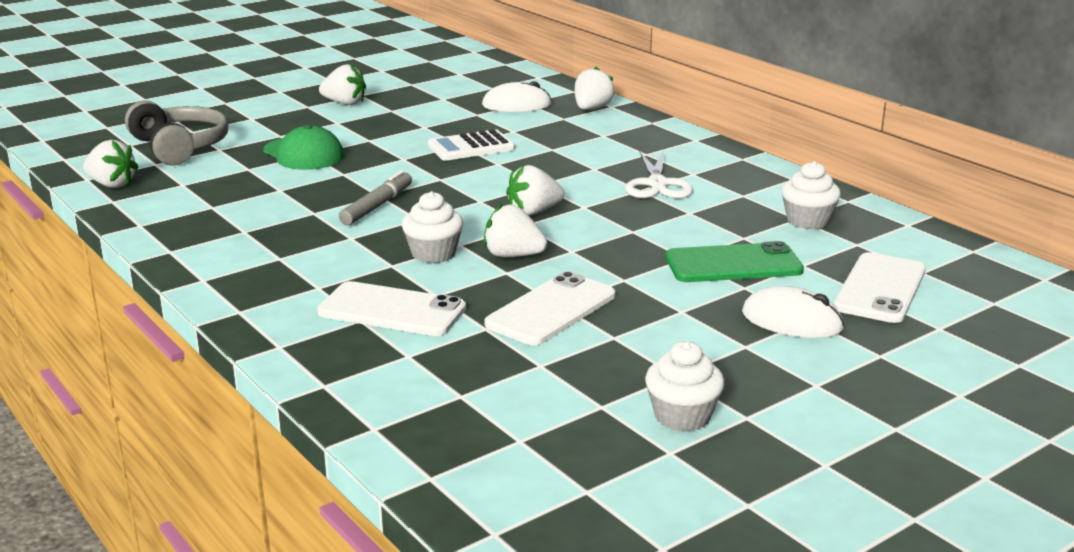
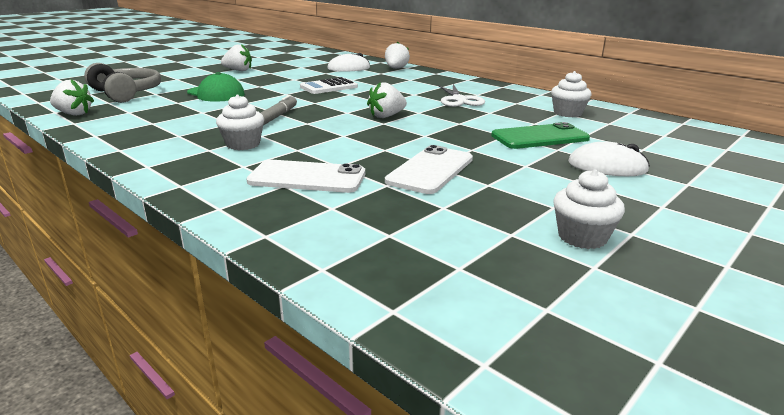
camera: 10 degrees left, 0 degrees up
(433, 254) = (326, 141): white cupcake -> white cupcake (243, 144)
(513, 256) = (385, 140): white strawberry -> none
(880, 288) = (647, 145): white phone -> none

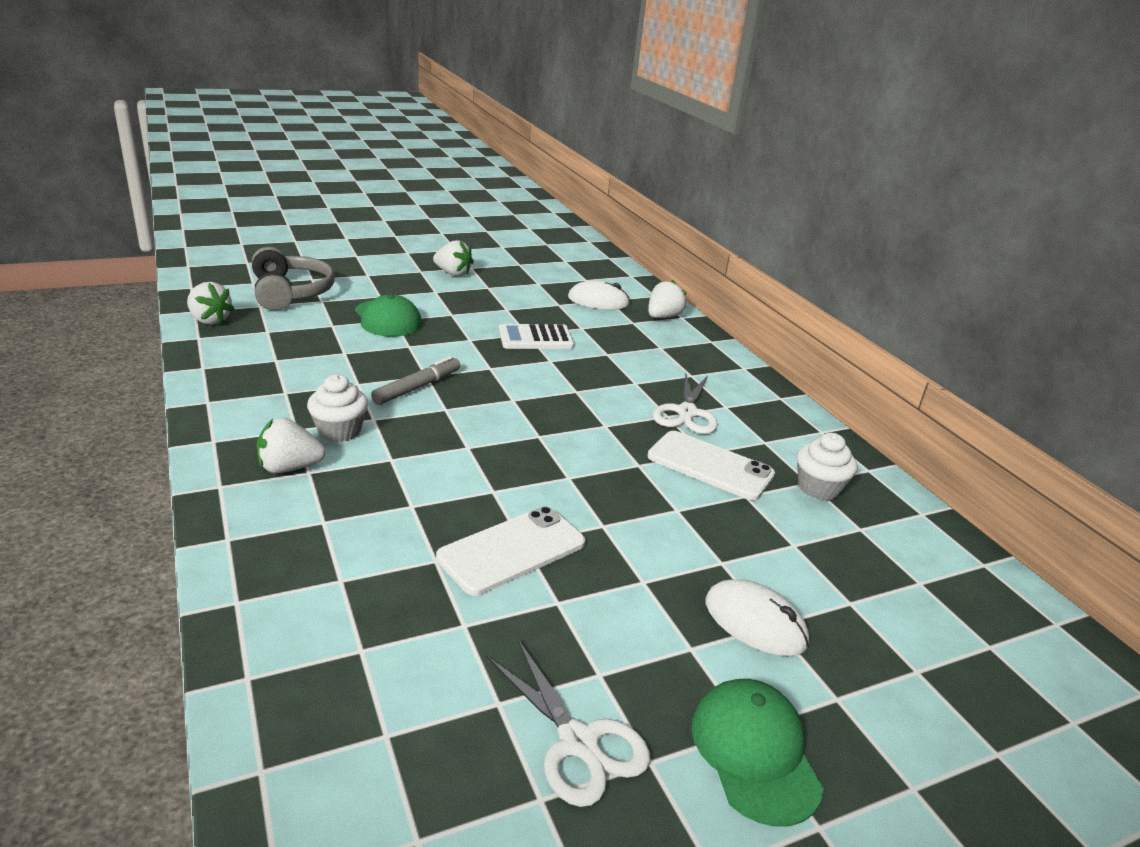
camera: 20 degrees right, 5 degrees up
(307, 177) = (358, 516): white phone -> white phone (710, 466)
(386, 116) = (555, 422): white strawberry -> white strawberry (289, 467)
(540, 137) = (721, 529): green phone -> none
(582, 237) = (578, 743): white cupcake -> white scissors
(679, 214) = (755, 752): none -> green cap

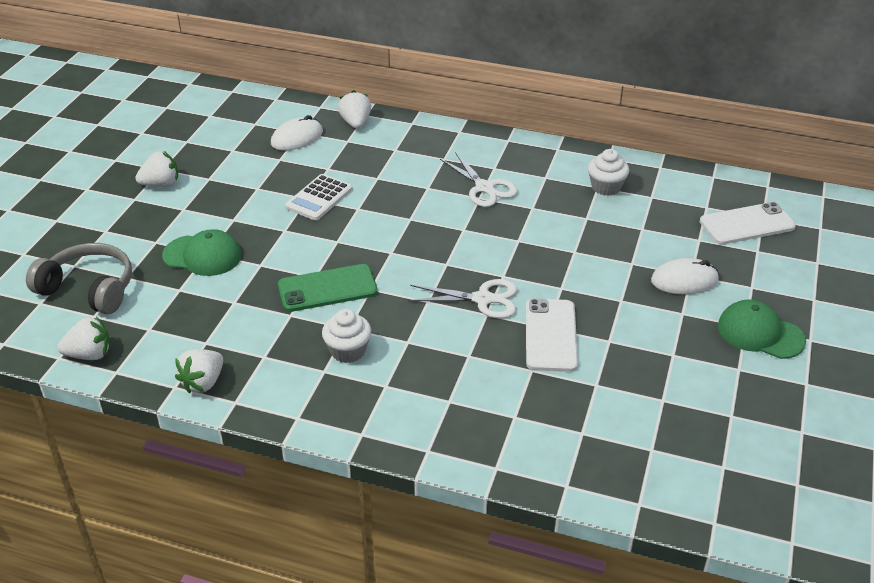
camera: 45 degrees left, 10 degrees up
(289, 467) = (371, 393): white strawberry -> white strawberry (203, 382)
(417, 387) = (327, 288): grey marker -> green phone
(578, 743) = (710, 386): white scissors -> white scissors (483, 299)
(710, 466) = (547, 213): white phone -> white phone (747, 224)

